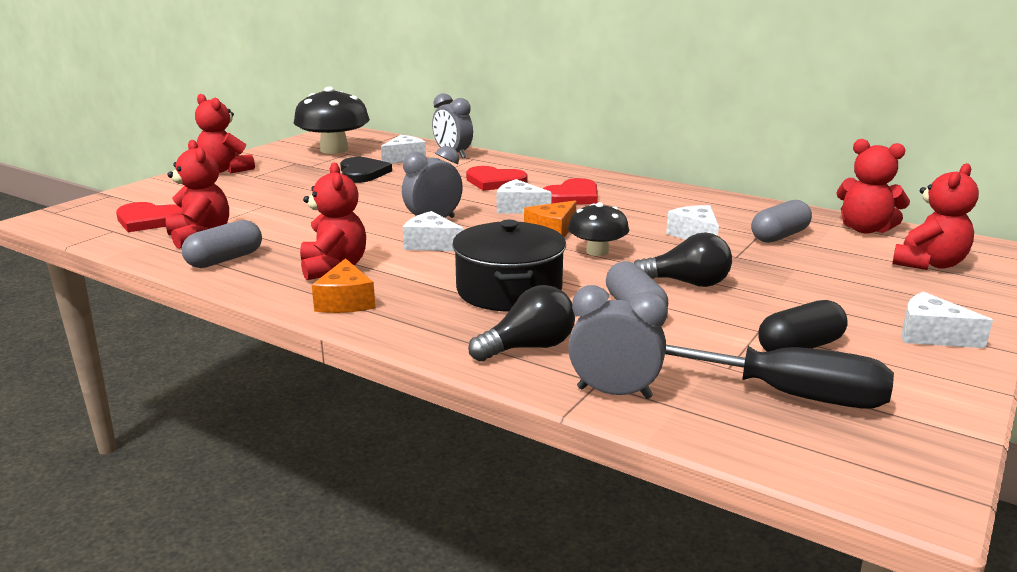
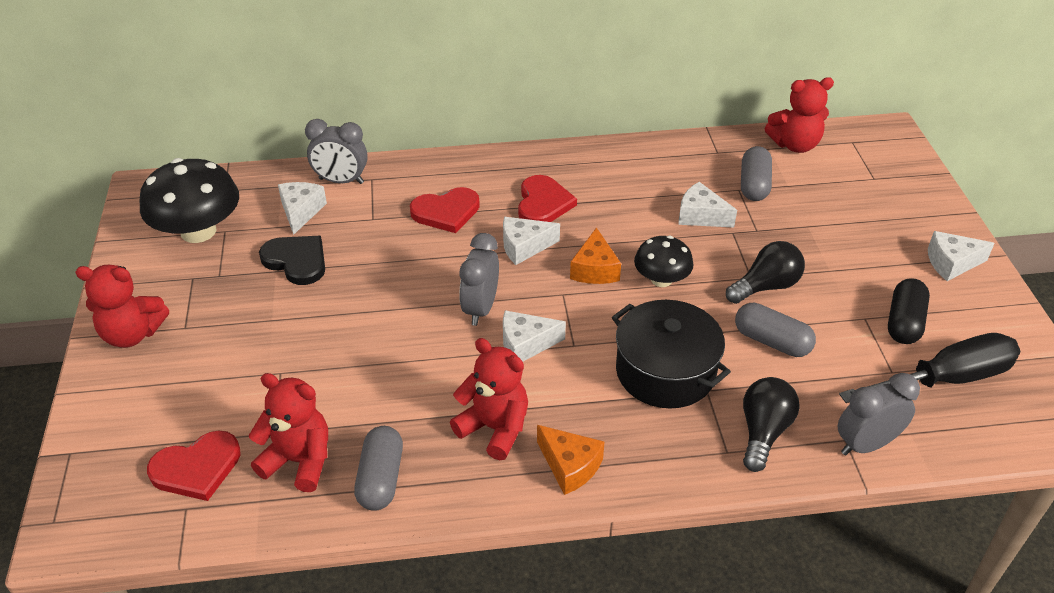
camera: 40 degrees left, 20 degrees up
(929, 264) = (873, 174): red teddy bear -> none

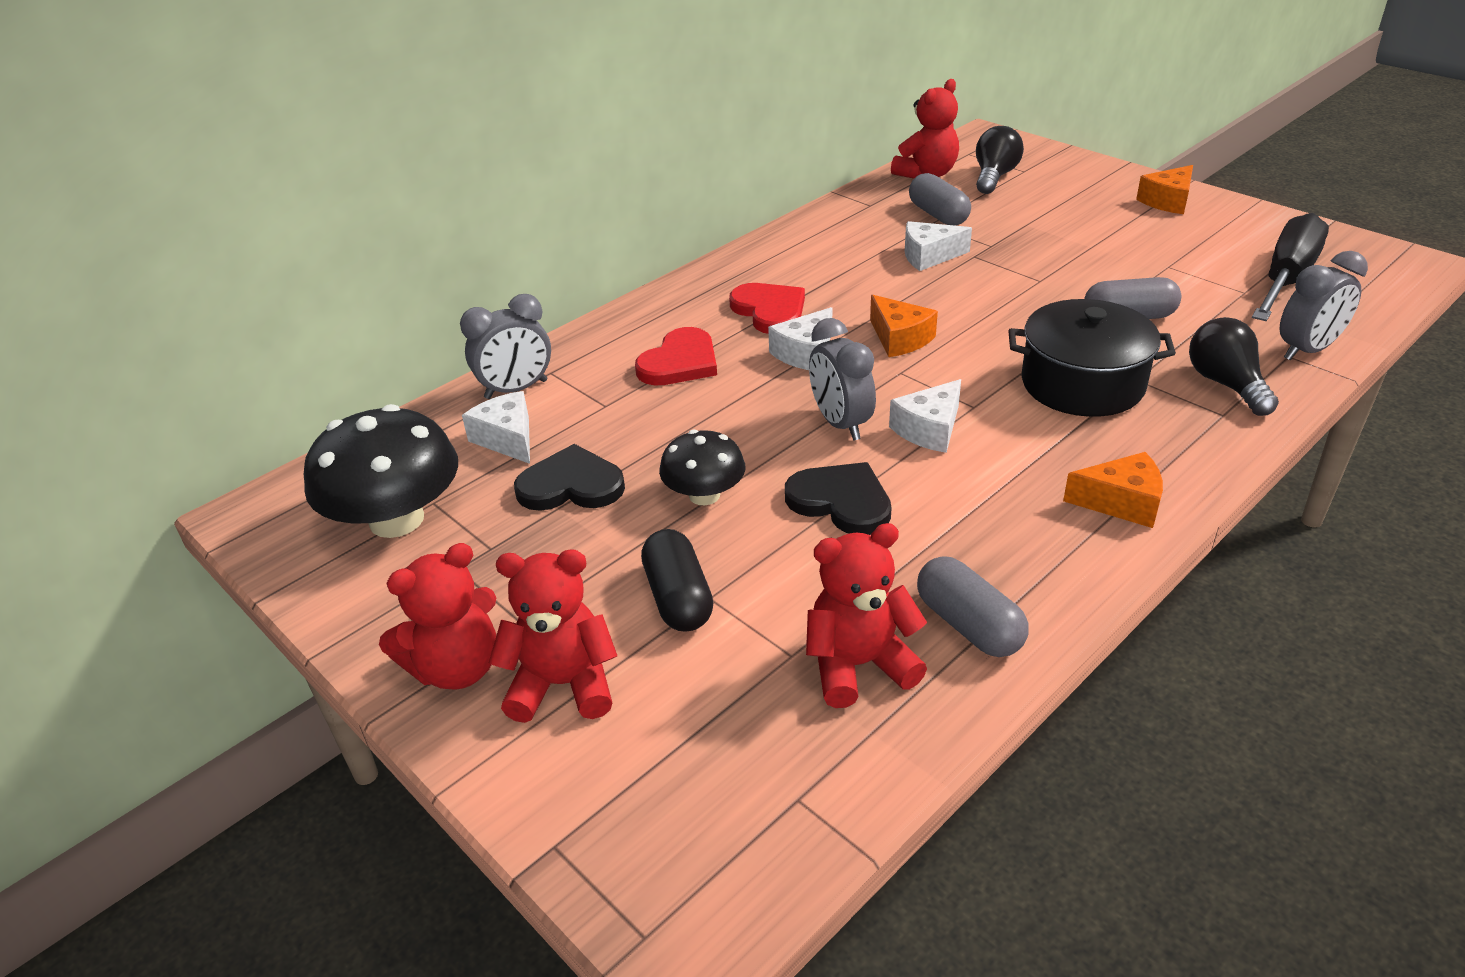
camera: 35 degrees left, 5 degrees down
(197, 468) = (750, 750): red heart -> none
(415, 359) = (841, 501): none -> black heart
(494, 428) = (1008, 513): red teddy bear -> red teddy bear (563, 684)
(661, 279) = (970, 317): black mushroom -> black mushroom (704, 495)
(766, 286) = (1062, 281): black light bulb -> black light bulb (994, 177)
(866, 444) = (1307, 350): grey clock -> grey clock turned 150 degrees counterclockwise
(904, 322) = (1199, 255): black capsule -> black capsule (678, 598)
(951, 263) = (1167, 201): white cheese -> orange cheese

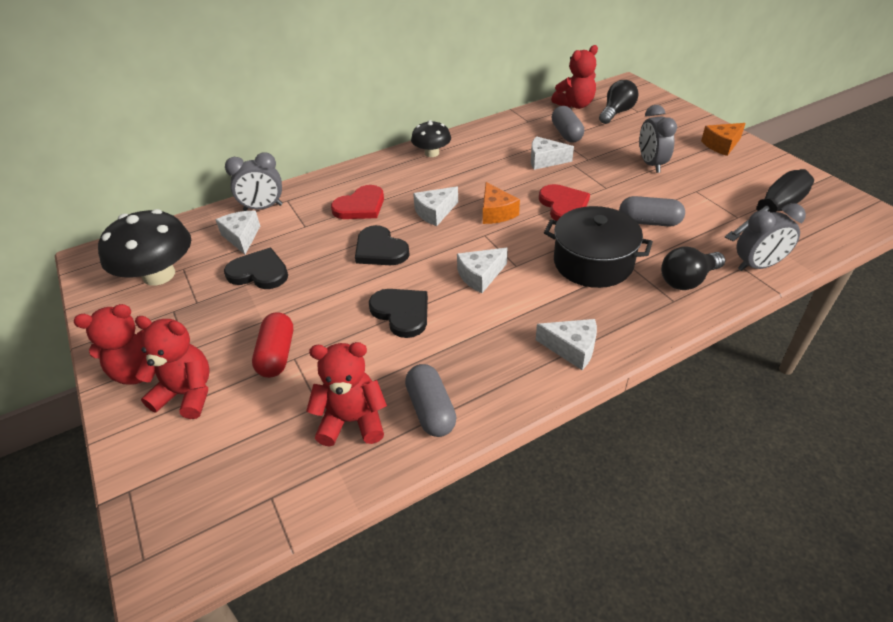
camera: 15 degrees right, 5 degrees up
(678, 598) = (277, 354): black capsule -> red capsule
(704, 495) = (327, 293): black mushroom -> black mushroom (432, 153)
(751, 419) = (380, 249): none -> black heart
(770, 311) = (430, 181): red heart -> red heart (563, 205)
(840, 424) = (430, 262): grey clock -> grey clock (651, 164)
(1121, 502) = (572, 348): orange cheese -> white cheese
(1226, 384) = (687, 280): black light bulb -> black light bulb turned 120 degrees counterclockwise

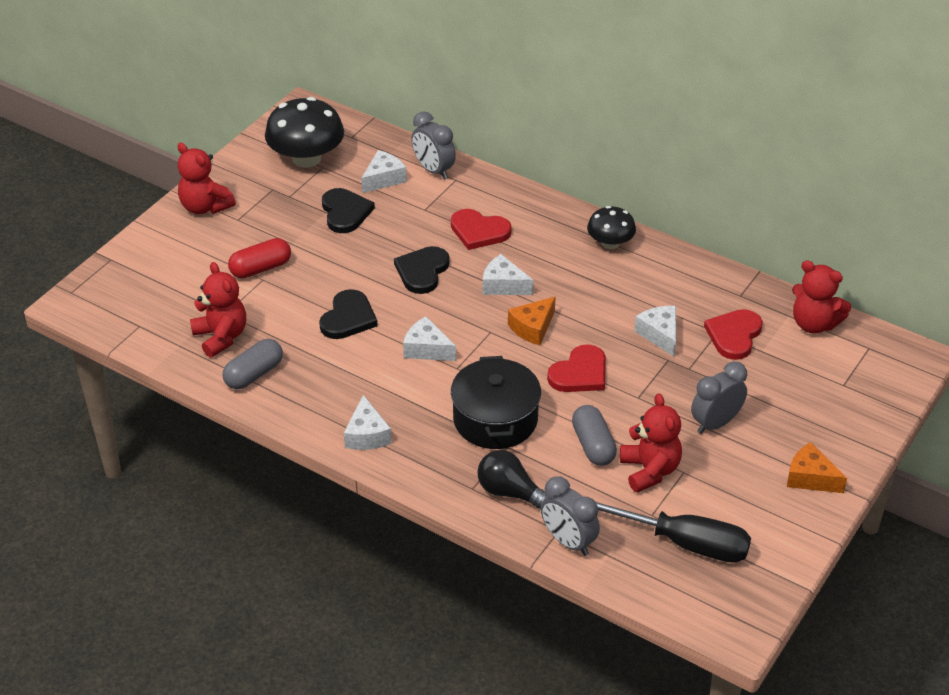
camera: 60 degrees right, 0 degrees up
(187, 394) = (198, 242): red teddy bear -> red teddy bear (649, 470)
(566, 134) = (734, 335): grey capsule -> red heart
(616, 113) = (822, 366): black light bulb -> none

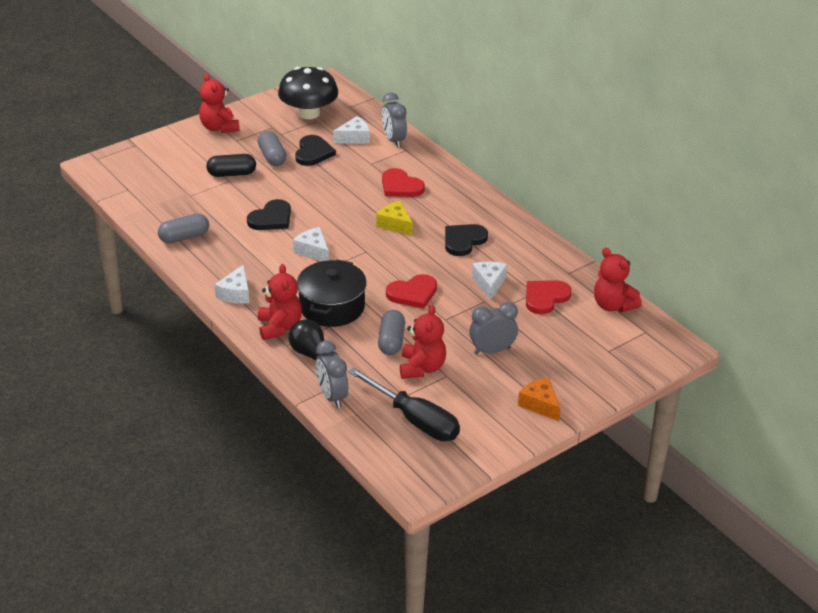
camera: 20 degrees right, 5 degrees down
(221, 337) = (177, 209): red teddy bear -> red teddy bear (279, 327)
(260, 268) = (232, 174): red capsule -> black capsule
(297, 231) = (272, 157): none -> grey capsule
(422, 271) = (342, 202): black heart -> black heart (463, 241)
(503, 285) = (395, 224): white cheese -> yellow cheese
(532, 328) = (398, 256): orange cheese -> none
(610, 243) = (492, 216): black mushroom -> none

